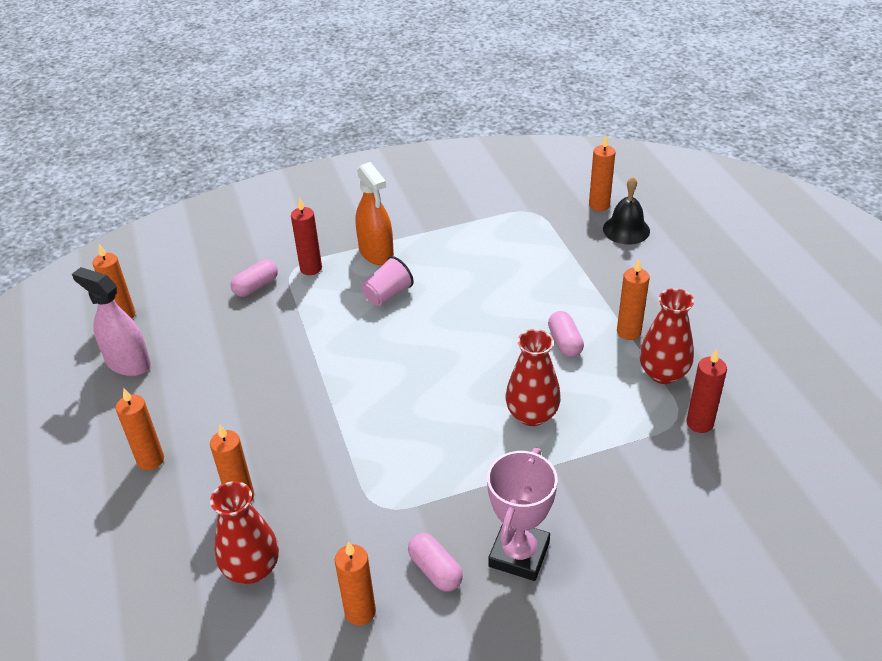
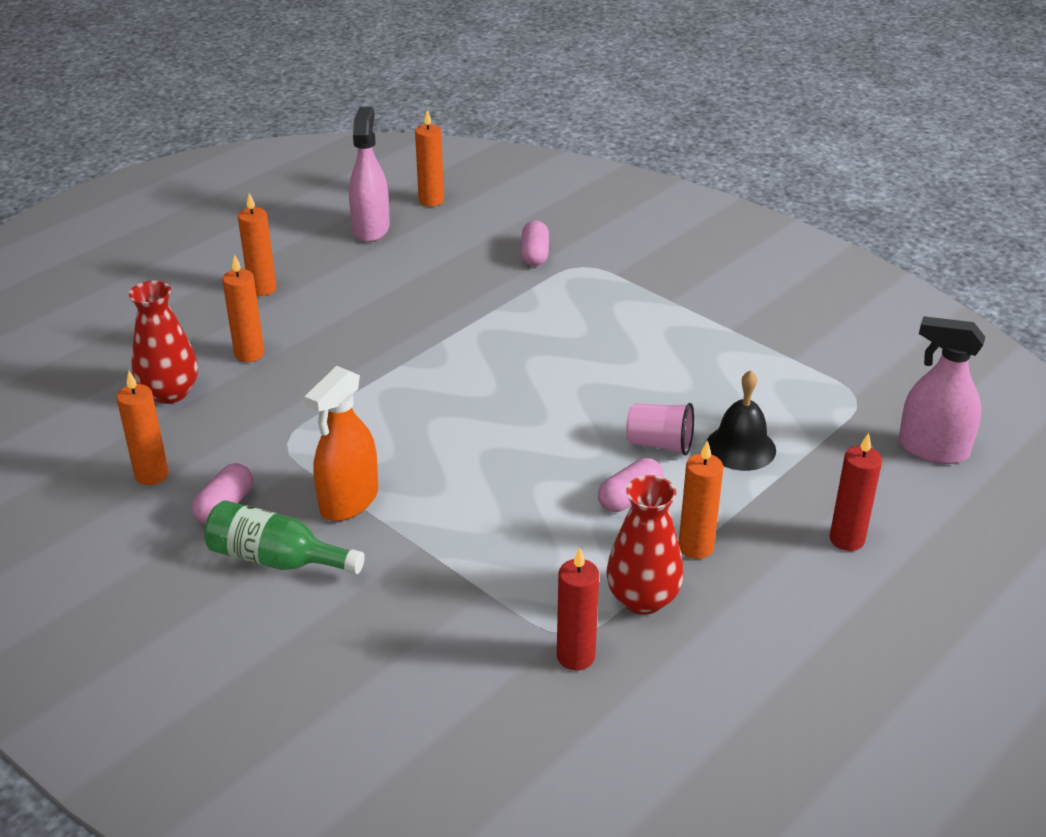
camera: 60 degrees right, 5 degrees down
(256, 286) = (535, 255): pink capsule -> pink capsule turned 75 degrees clockwise
(311, 268) = (593, 276): red candle -> red candle (847, 539)
(376, 253) = (659, 308): orange spray bottle -> orange spray bottle (349, 501)
(387, 294) = (597, 340): pink cup -> pink cup (659, 444)
(519, 554) = (276, 559): pink trophy -> green bottle
(532, 415) = (487, 507): red vase -> none
(599, 205) = (932, 449): orange candle -> pink spray bottle
(626, 230) = (905, 489): black bell -> black bell (740, 447)

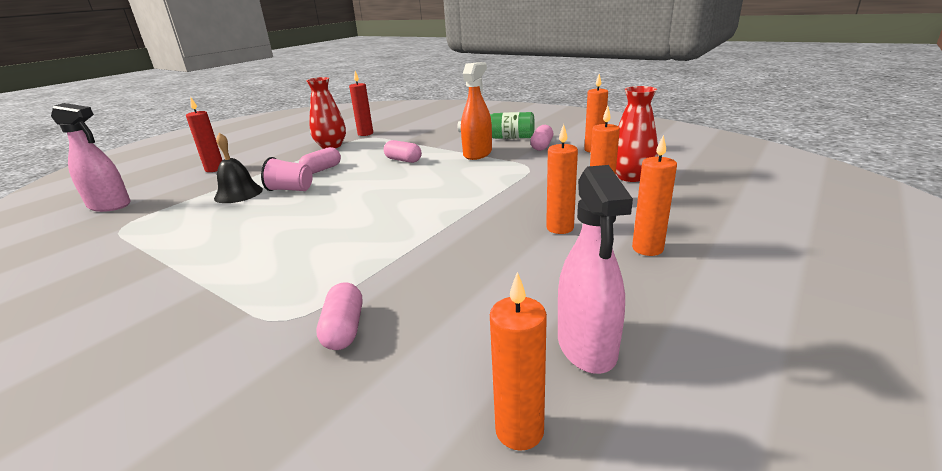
camera: 175 degrees right, 10 degrees down
(485, 503) = (403, 160): none -> pink capsule
(696, 547) = (296, 159): orange candle -> orange candle (560, 228)

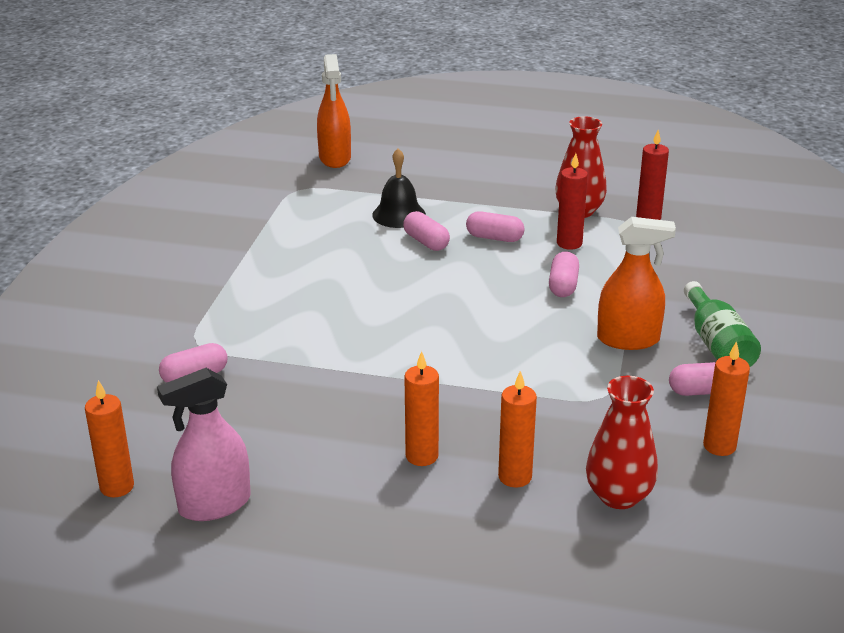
camera: 65 degrees right, 5 degrees up
(109, 205) = (335, 158): pink spray bottle -> orange spray bottle
(215, 169) = (453, 167): red candle -> red candle (569, 243)
(291, 189) = (426, 242): pink cup -> pink capsule
(647, 249) = (400, 527): orange candle -> none

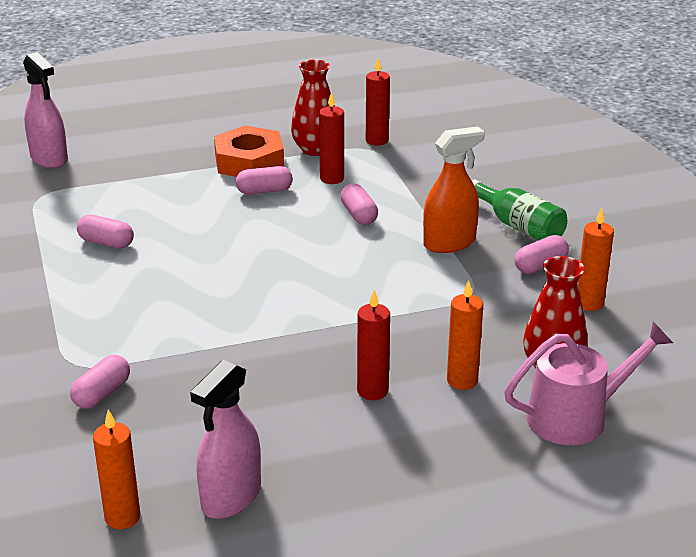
camera: 30 degrees left, 0 degrees up
(335, 158) = (49, 158): orange spray bottle -> pink spray bottle
(399, 214) = (159, 194): black bell -> none
(422, 456) = (372, 391): orange candle -> red candle
(426, 242) = (207, 211): pink capsule -> pink capsule (106, 242)
(506, 206) = (249, 161): none -> orange nut
(595, 554) = (575, 417): none -> pink watering can

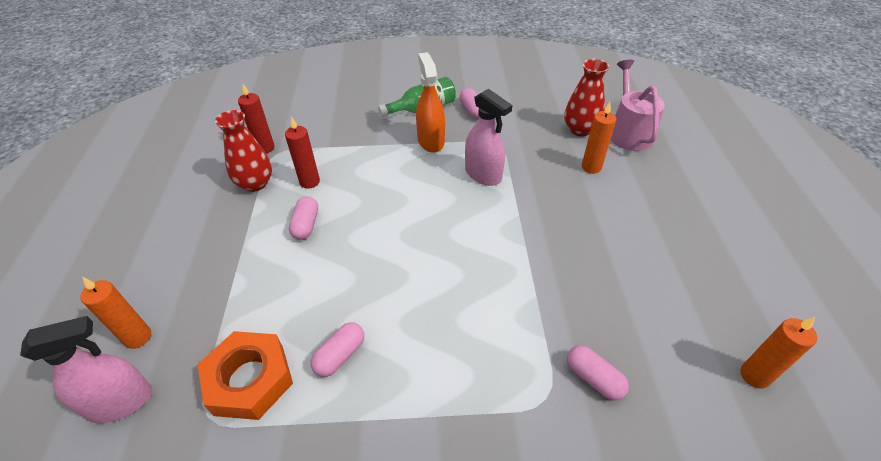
camera: 75 degrees left, 15 degrees up
(231, 497) = (721, 302): pink spray bottle -> pink spray bottle (483, 174)
(249, 161) = (248, 227): orange nut -> orange nut (249, 379)
(359, 215) = (373, 177): pink capsule -> none
(372, 391) = (599, 209): red candle -> none
(589, 303) = (518, 102): orange candle -> orange candle (138, 337)

